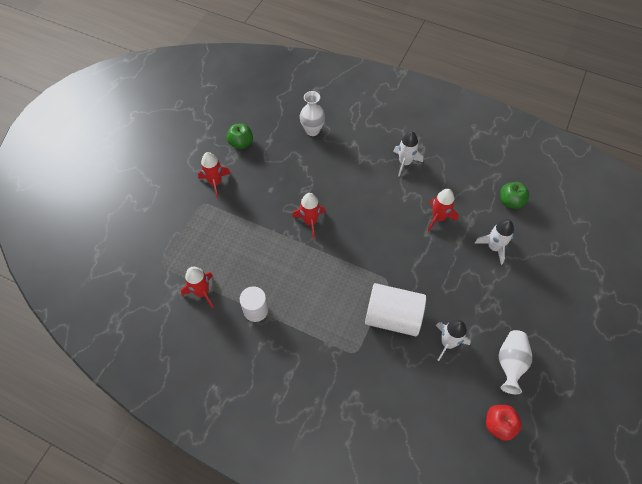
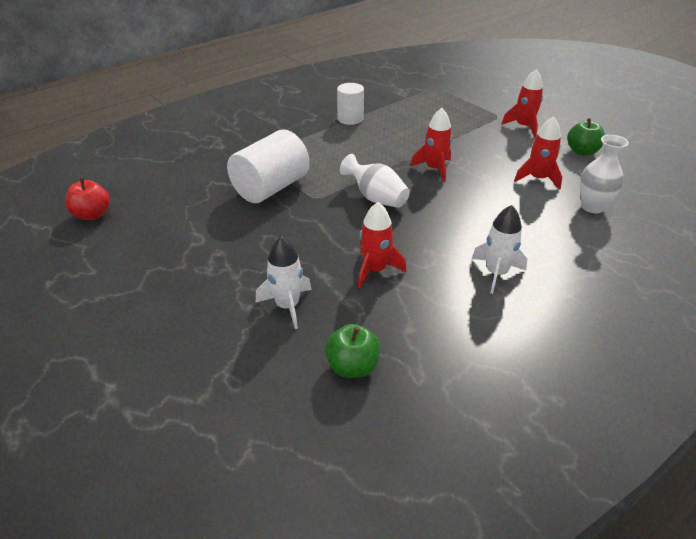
camera: 115 degrees right, 20 degrees down
(202, 292) = (390, 99): red rocket -> red rocket (538, 178)
(448, 343) = (205, 213): white rocket -> none
(510, 363) = (134, 249): white vase -> white vase (376, 198)

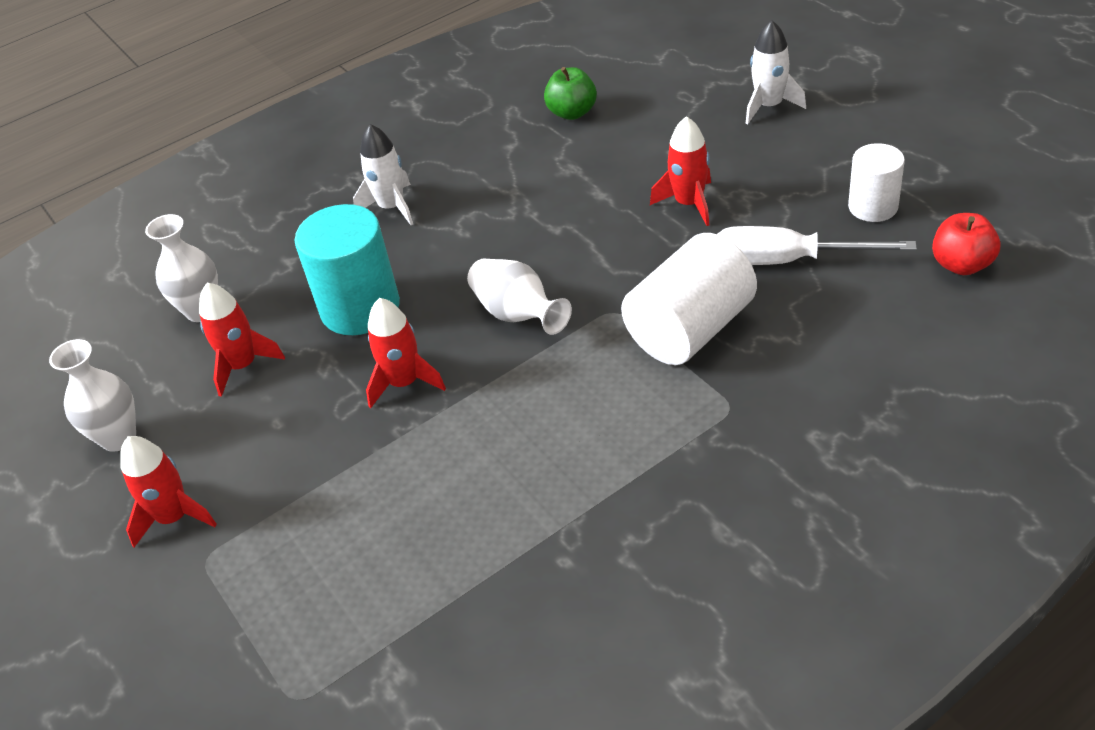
camera: 170 degrees left, 5 degrees up
(199, 221) = (787, 261): none -> white screwdriver
(287, 306) = (641, 159): white rocket -> white rocket (769, 106)
(350, 119) = (540, 541): white cylinder -> white cylinder (873, 207)
(375, 270) = (536, 204): red rocket -> red rocket (689, 204)
(482, 205) = (360, 308): none -> turquoise cylinder
(582, 151) = (118, 438): green apple -> white vase

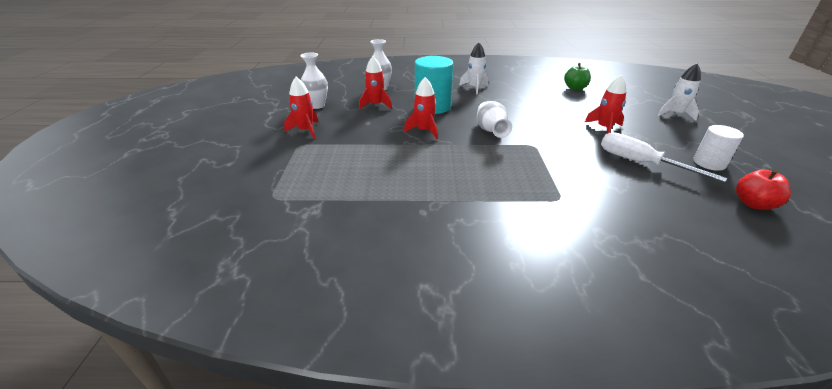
camera: 30 degrees right, 10 degrees down
(690, 329) = (565, 165): white cylinder -> none

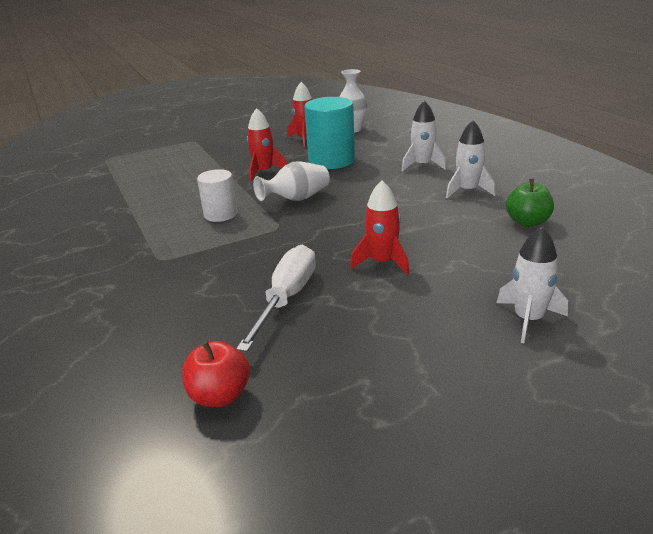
camera: 65 degrees right, 5 degrees down
(306, 130) = (221, 134): red rocket -> none
(317, 105) = (277, 122): white vase -> none
(524, 88) = (468, 191): none -> white rocket
(709, 163) = (334, 357): white cylinder -> white cylinder (220, 214)

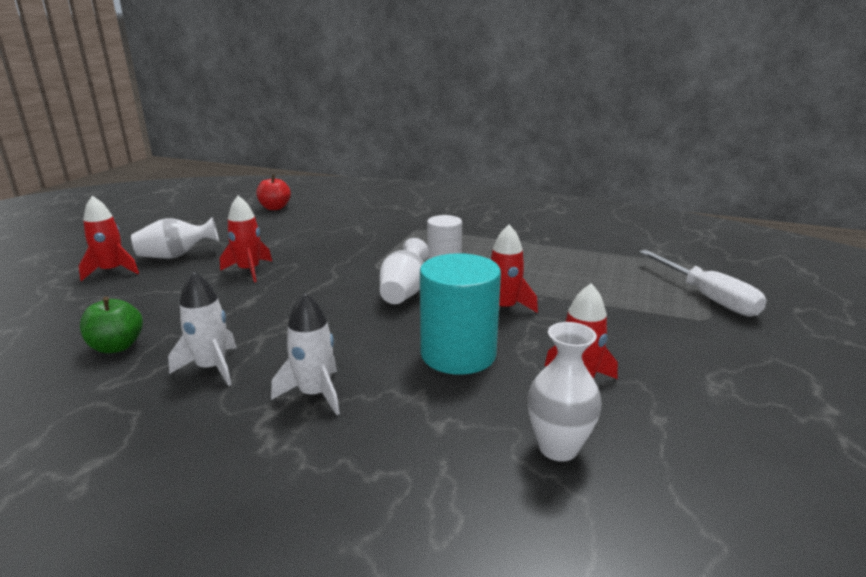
camera: 135 degrees right, 5 degrees down
(286, 299) = (294, 237): white screwdriver -> white screwdriver (707, 297)
(443, 319) = (176, 256): none -> white vase
(528, 319) = (112, 271): white rocket -> red rocket

